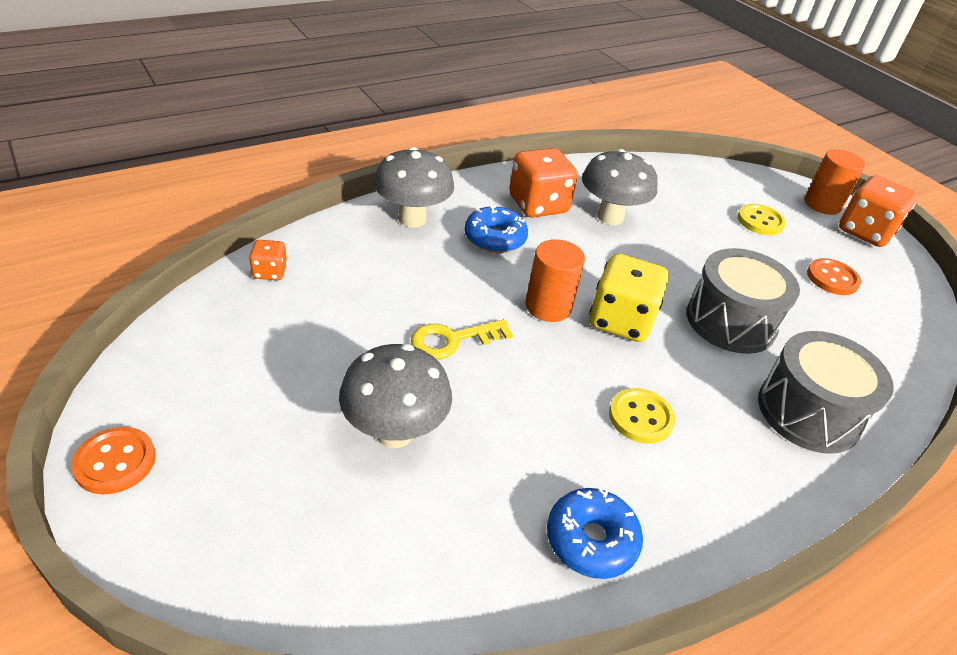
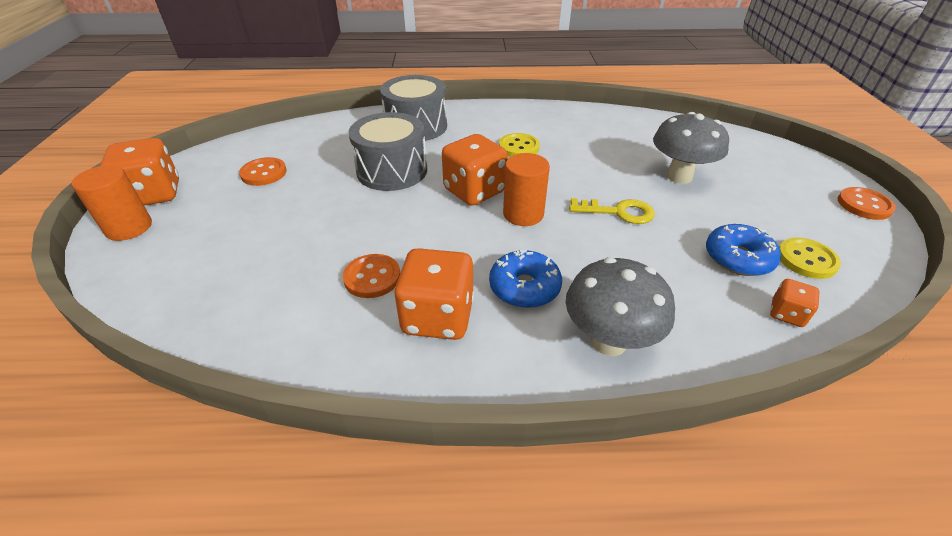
camera: 145 degrees left, 0 degrees up
(591, 540) = (589, 121): blue donut -> blue donut (738, 258)
(610, 217) = (372, 277): grey mushroom -> orange button
(620, 321) = (474, 191): yellow dice -> orange dice
(760, 221) = (227, 229): yellow button -> yellow button (806, 260)

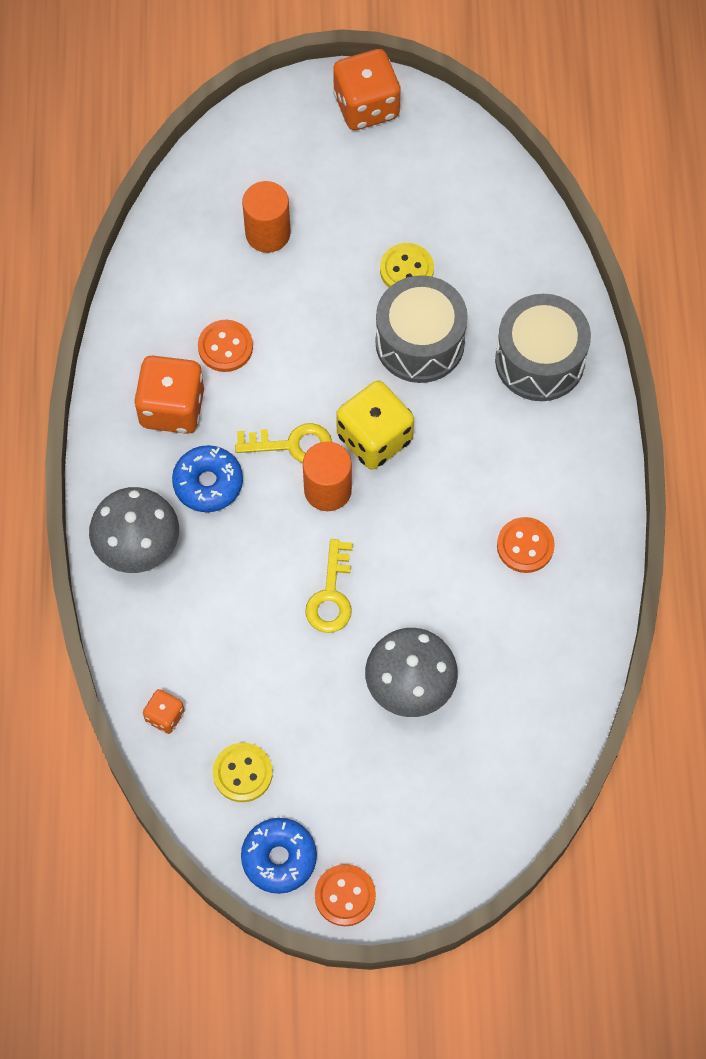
camera: 90 degrees right, 25 degrees up
(129, 228) = (306, 109): orange cylinder -> orange cylinder (267, 233)
(264, 173) = (412, 202): orange button -> orange button (525, 546)
(474, 191) = (374, 438): orange dice -> yellow dice
(481, 234) = (292, 444): none -> yellow key
(519, 147) = (483, 494): yellow button -> yellow button (406, 269)
(738, 258) = (246, 701): blue donut -> blue donut (279, 858)

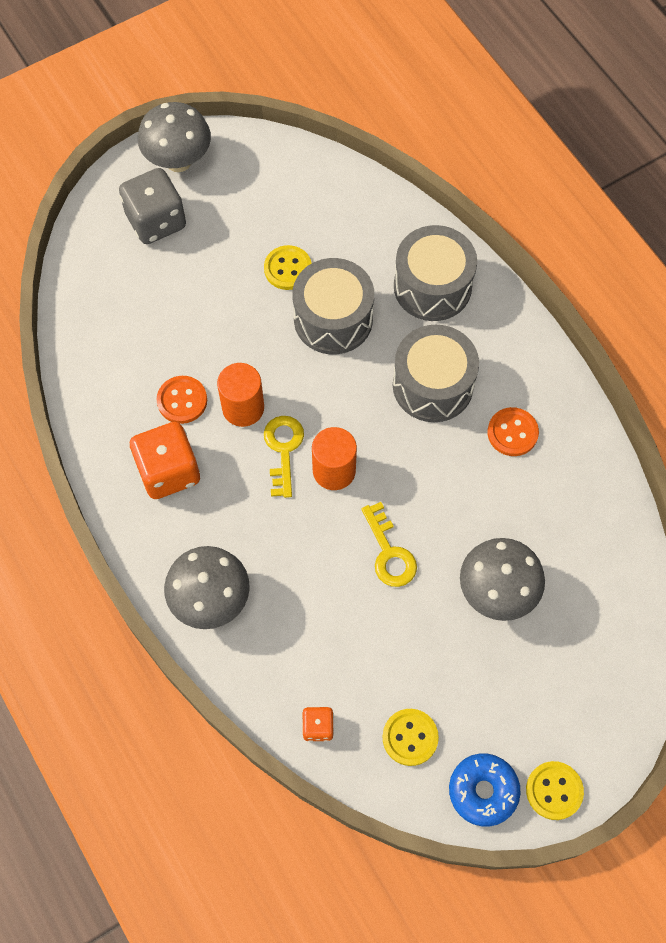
camera: 30 degrees left, 0 degrees up
(208, 483) = (235, 516): blue donut -> none
(267, 233) = (161, 295): orange cylinder -> orange cylinder (243, 408)
(292, 444) = (283, 450): yellow key -> yellow key turned 60 degrees counterclockwise
(307, 157) = (156, 221): none -> grey dice
(345, 896) = (554, 791): orange button -> yellow button
(366, 106) = (178, 161): orange dice -> grey mushroom
(374, 438) = (345, 410): yellow dice -> none
(476, 458) = (433, 385): none -> grey drum

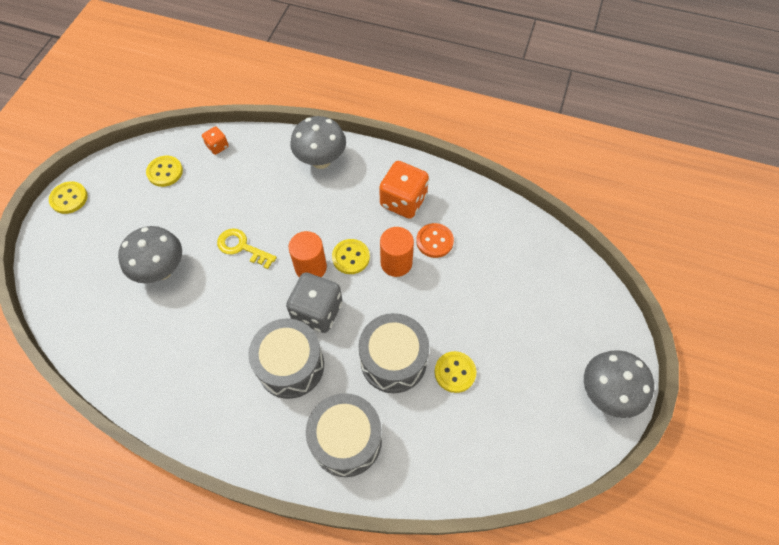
camera: 140 degrees right, 5 degrees down
(156, 221) = (570, 337): grey dice -> grey dice (317, 311)
(283, 450) = (351, 257): yellow key -> yellow button
(483, 791) = (109, 175): blue donut -> none
(512, 433) = (213, 373): orange button -> none

